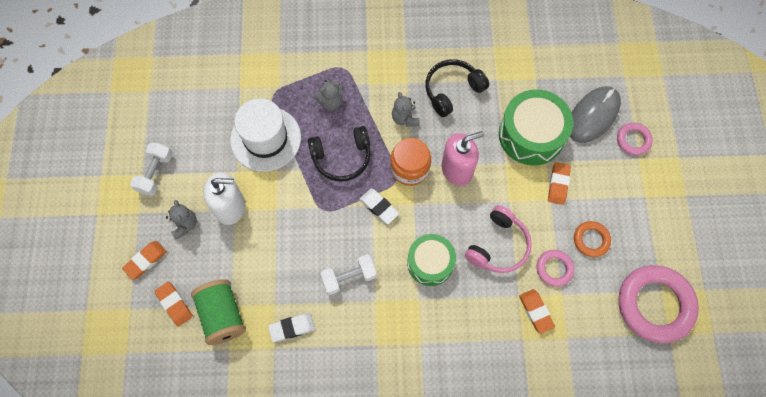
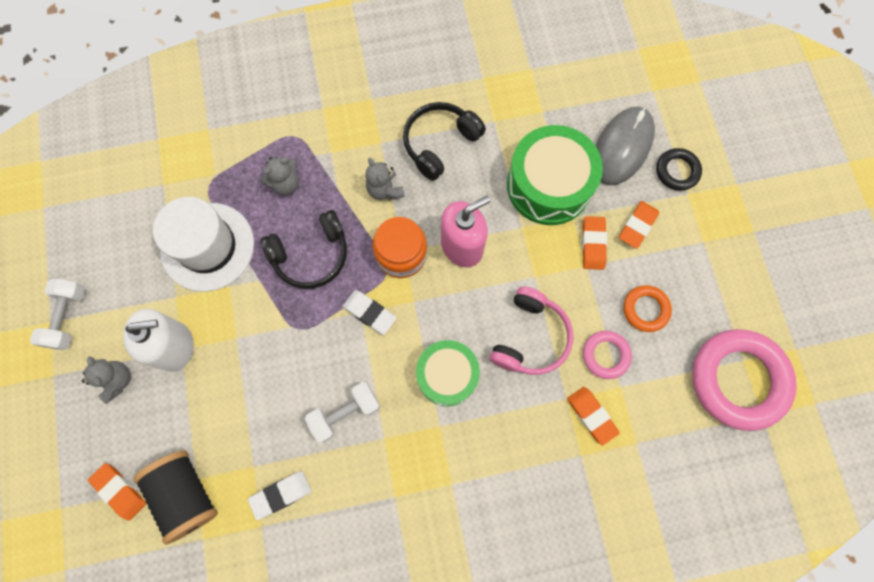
camera: 10 degrees left, 5 degrees up
(145, 261) = (72, 439): orange eraser -> orange eraser (637, 226)
(222, 315) = (186, 494): green spool -> black spool
(633, 140) = (677, 171): pink ring -> black ring

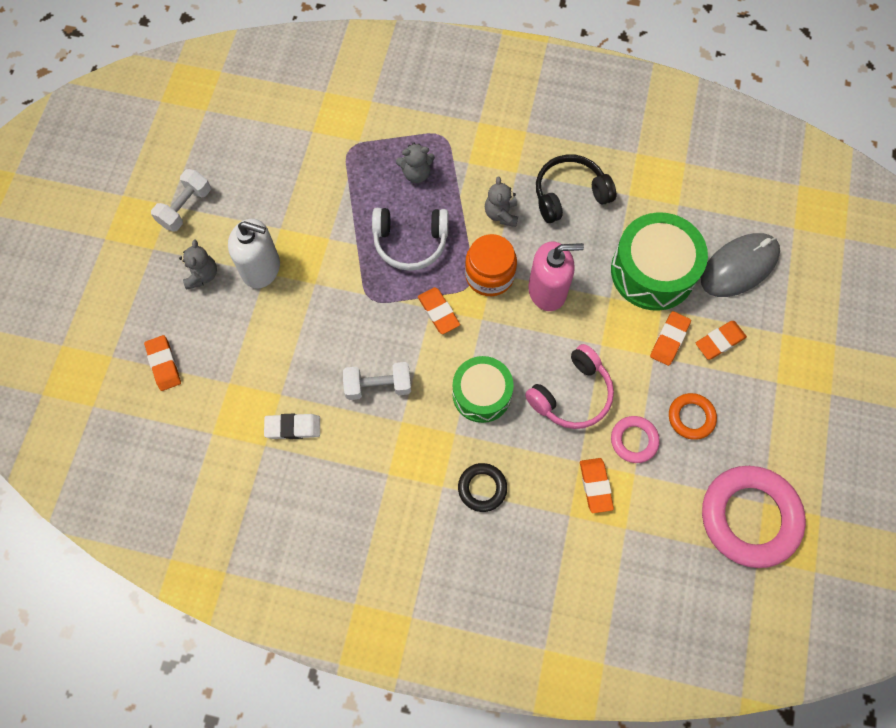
camera: 25 degrees right, 5 degrees down
(186, 494) = (216, 391): black spool -> none
(207, 246) = (326, 198): white hat -> none
(311, 255) = (410, 242): black headphones -> white headphones
(369, 313) = (438, 312): white eraser -> orange eraser
(677, 171) = (782, 309): black ring -> black ring (482, 488)

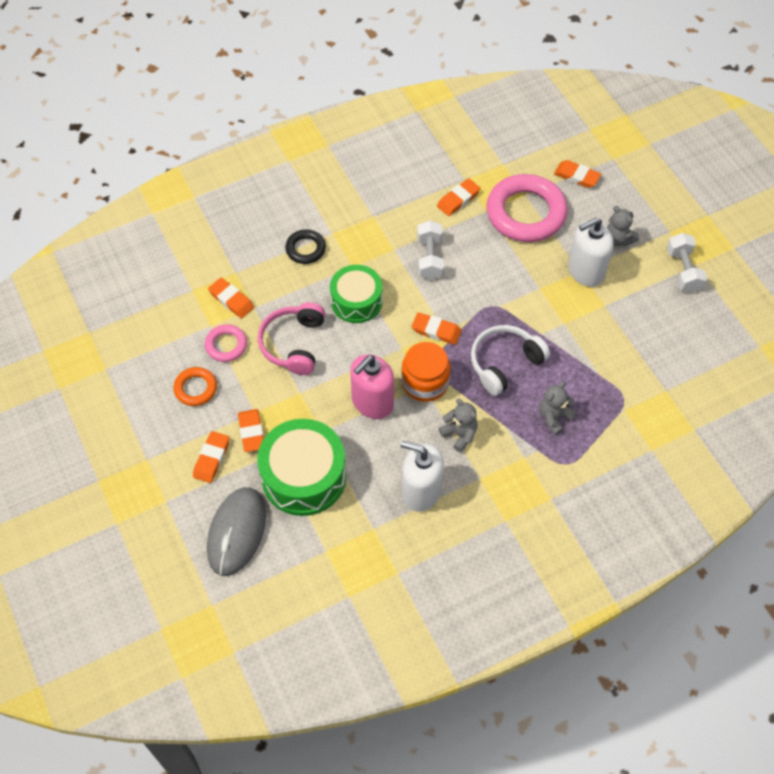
camera: 140 degrees right, 10 degrees down
(293, 427) = (458, 199): white eraser -> orange eraser
(378, 386) = (430, 258): white dumbbell -> white dumbbell turned 45 degrees counterclockwise
(569, 194) = (421, 491): black headphones -> white soap dispenser
(749, 517) = (110, 352): pink ring -> pink ring (526, 213)

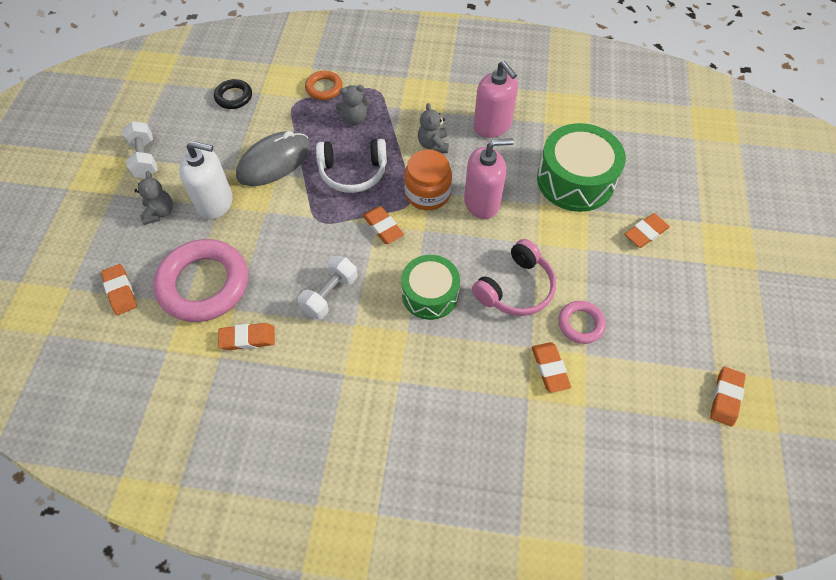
camera: 145 degrees left, 0 degrees up
(195, 388) = (631, 299): orange ring -> orange ring (324, 88)
(237, 532) = (651, 171): grey mouse -> grey mouse (274, 161)
(251, 432) = (599, 235): orange eraser -> orange eraser (725, 397)
(305, 249) = (438, 380): black ring -> black ring (234, 97)
(421, 491) = (492, 126): white soap dispenser -> pink soap dispenser
(683, 270) = (145, 159): white dumbbell -> white dumbbell turned 45 degrees counterclockwise

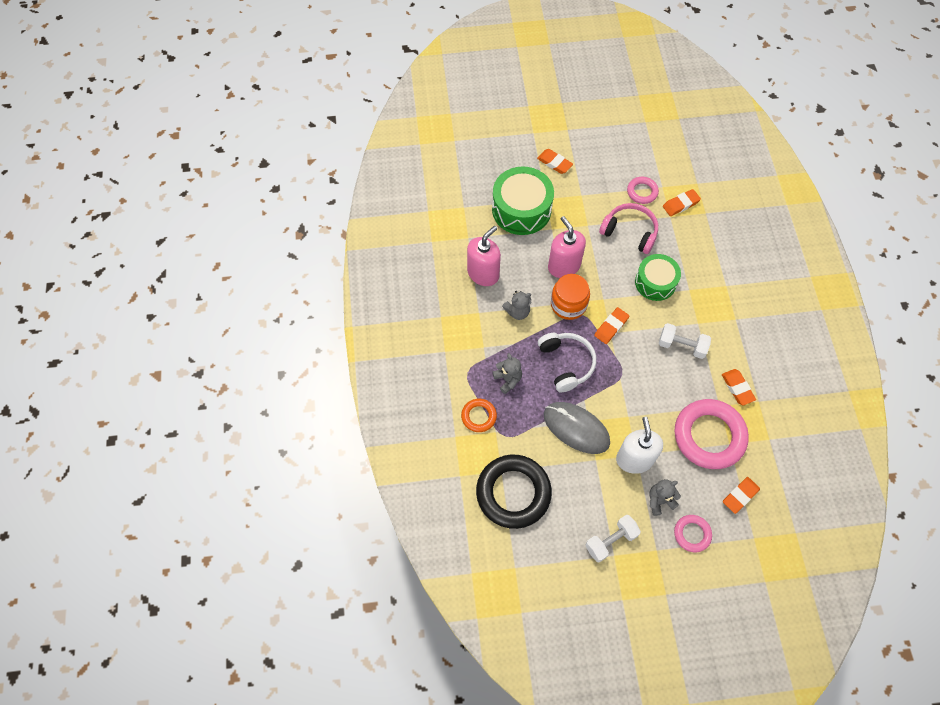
camera: 105 degrees left, 5 degrees up
(109, 230) = (692, 534): none -> pink ring
(234, 97) = (513, 493): black ring -> black ring, size x2.03
(725, 397) = (661, 116): orange eraser -> none

